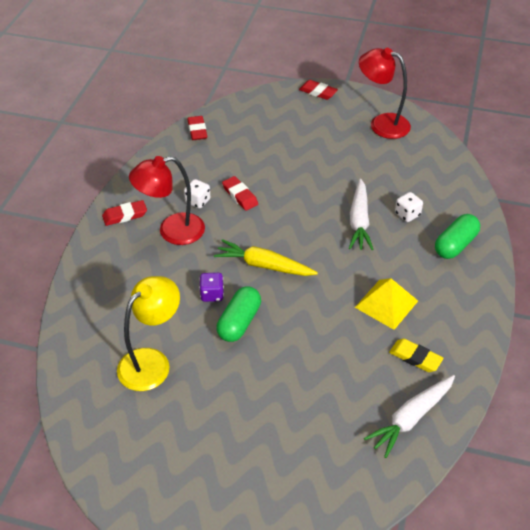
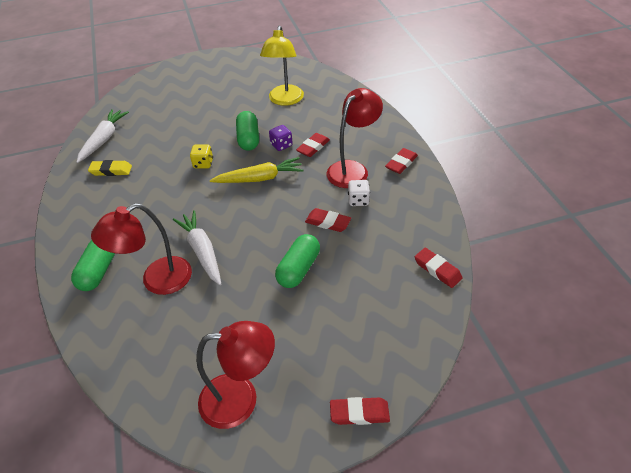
camera: 150 degrees right, 0 degrees up
(183, 274) = (313, 147): none -> red eraser
(292, 174) = (298, 269): none -> green capsule
(308, 313) = (203, 164): none -> yellow dice
(386, 304) = (146, 194): yellow pyramid -> none
(407, 214) = (157, 280): white dice -> red lamp

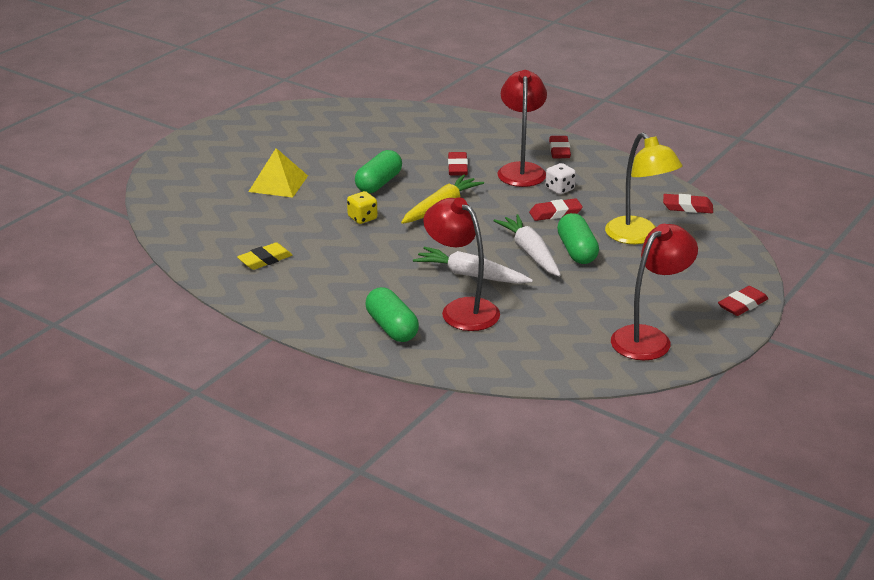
camera: 40 degrees left, 15 degrees down
(104, 139) = (206, 240): white carrot -> white carrot (530, 253)
(157, 280) = (462, 309): red lamp -> red lamp turned 120 degrees clockwise
(194, 113) = (278, 183): none -> yellow pyramid
(248, 139) = (379, 183): green capsule -> green capsule turned 75 degrees clockwise
(281, 145) = (422, 176): purple dice -> none
(285, 100) = (366, 141): yellow lamp -> yellow lamp (638, 236)

